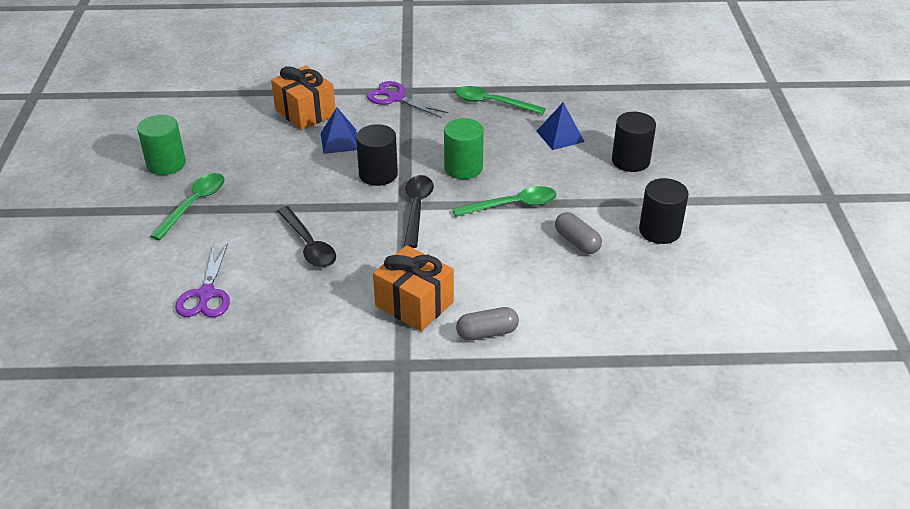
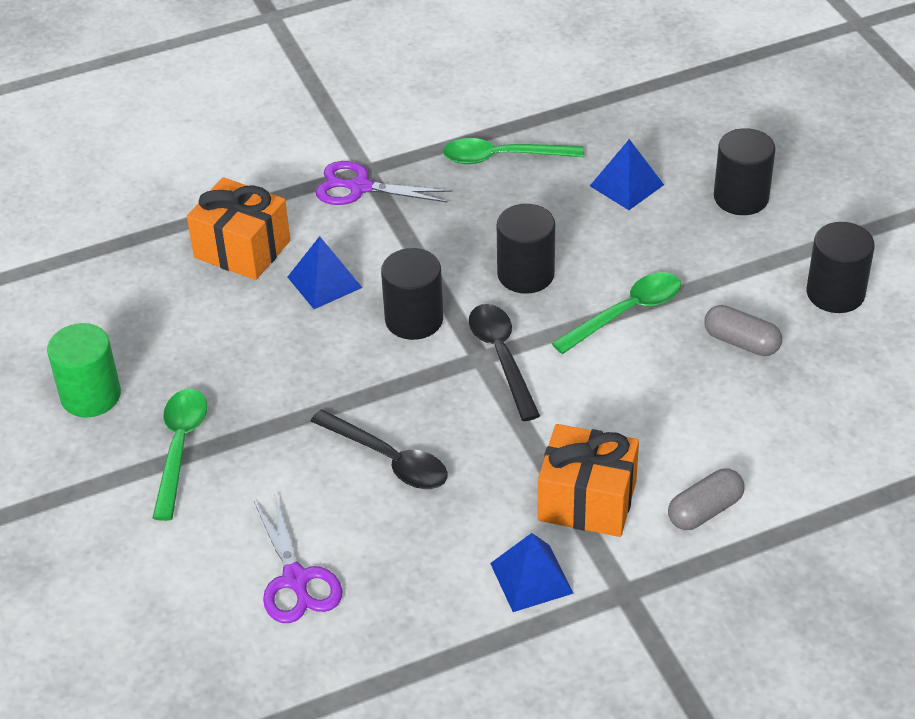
camera: 20 degrees left, 5 degrees up
(348, 338) = (531, 578): none -> blue pyramid
(463, 168) = (525, 274): green cylinder -> black cylinder

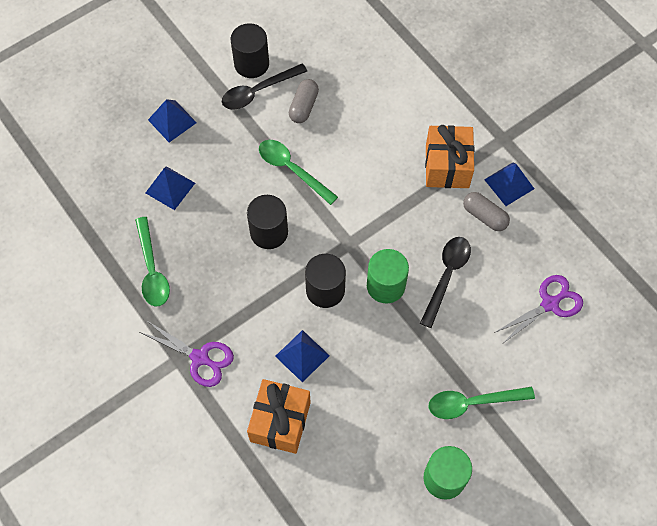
camera: 105 degrees left, 20 degrees up
(360, 187) = (200, 358): purple scissors -> purple scissors turned 60 degrees counterclockwise
(398, 386) = (385, 285): none -> green cylinder
(502, 357) = (347, 231): black spoon -> black spoon (258, 91)
(705, 511) = (437, 109): grey capsule -> grey capsule (484, 216)
(741, 197) = (172, 121): black cylinder -> blue pyramid

